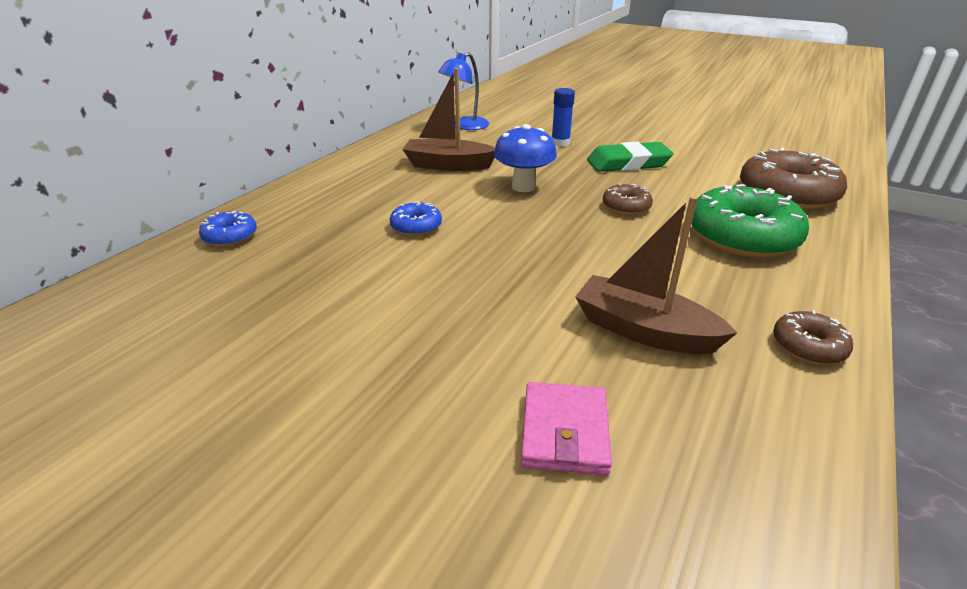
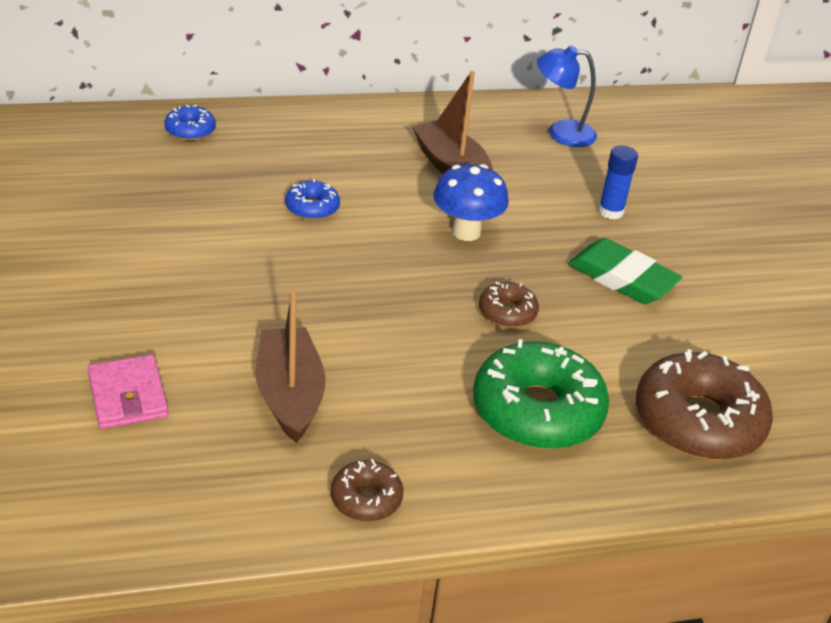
camera: 45 degrees right, 5 degrees up
(564, 432) = (128, 396): pink wallet -> pink wallet turned 75 degrees counterclockwise

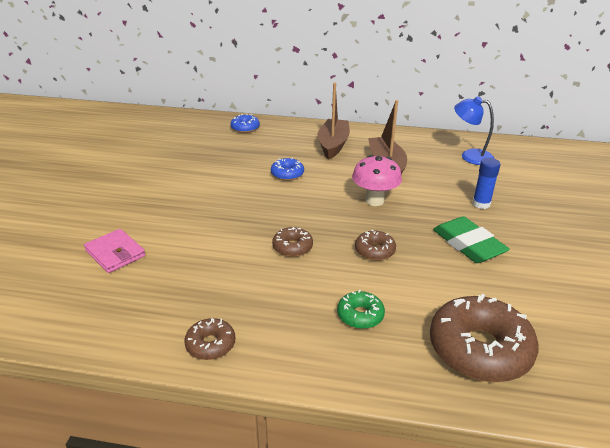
camera: 25 degrees right, 5 degrees down
(128, 396) = (115, 253): pink wallet -> pink wallet turned 45 degrees counterclockwise
(290, 395) = (205, 272): brown boat -> brown boat (333, 145)
(392, 330) = (292, 247): none -> brown donut
(466, 232) = (374, 201): blue mushroom -> pink mushroom
(537, 411) = (360, 315): green donut -> green donut, size x0.49

